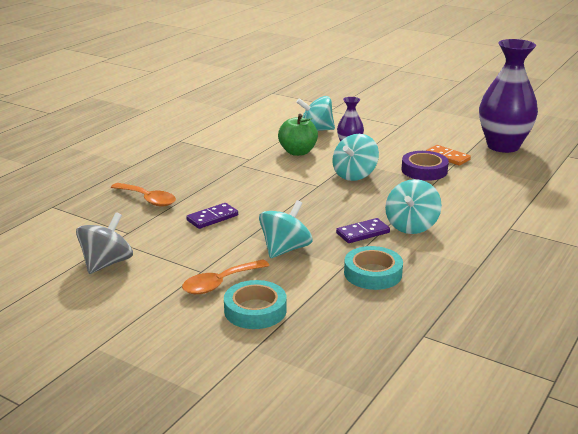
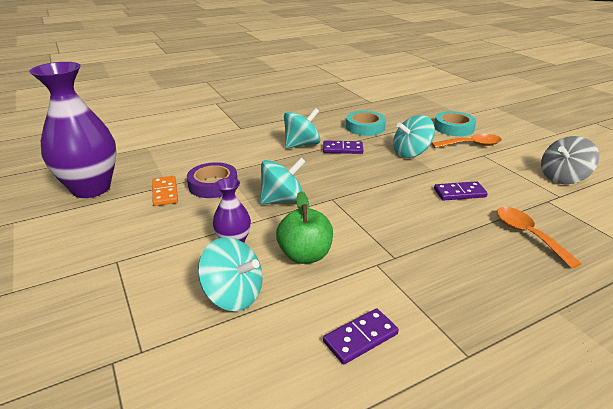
camera: 150 degrees left, 5 degrees up
(235, 133) = (360, 338): none -> purple domino

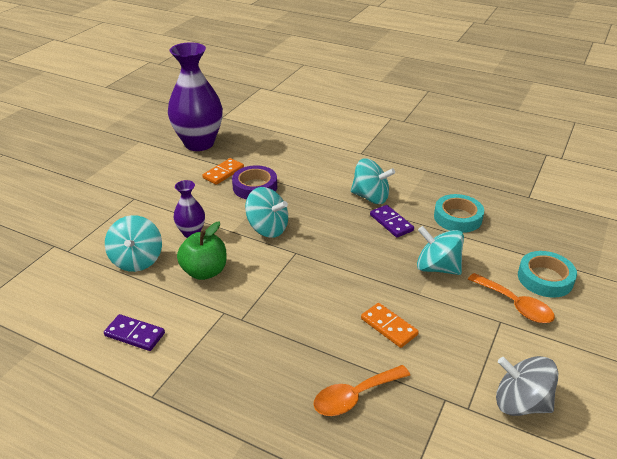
camera: 55 degrees right, 5 degrees up
(459, 193) = (389, 326): purple domino -> orange domino
(527, 235) = (354, 396): orange spoon -> orange spoon turned 150 degrees counterclockwise

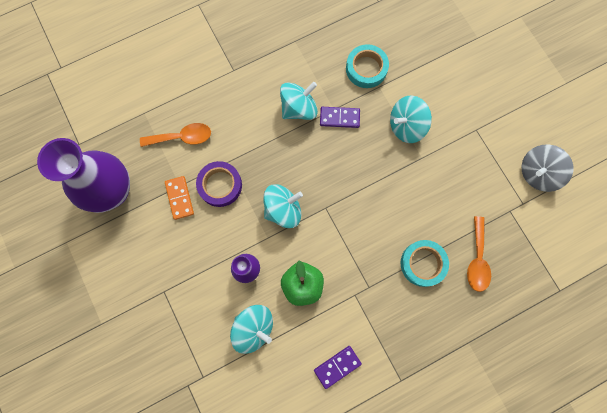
camera: 55 degrees left, 40 degrees up
(389, 326) = (437, 199): orange domino -> none
(515, 305) = (469, 109): orange spoon -> orange spoon (182, 137)
(545, 278) = (460, 70): turquoise tape -> turquoise tape (423, 263)

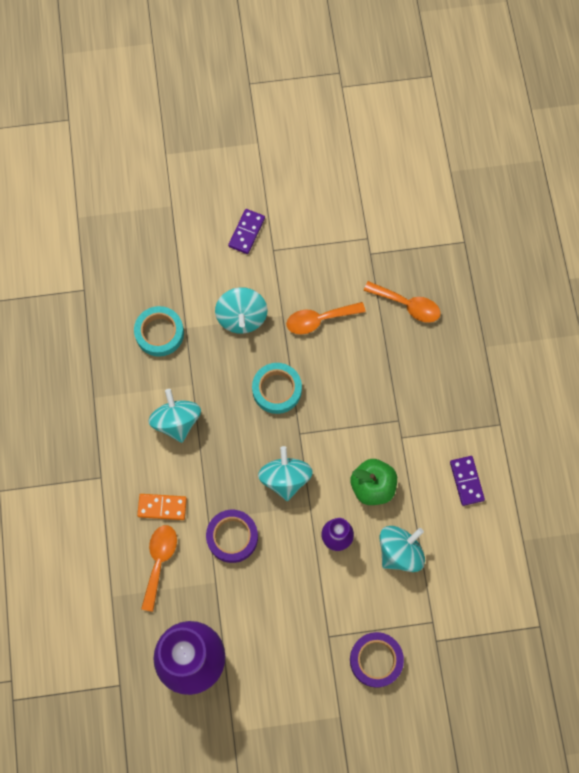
camera: 70 degrees left, 5 degrees down
(156, 338) = (376, 660): none -> purple tape
(179, 198) = (230, 586): orange domino -> orange domino (162, 507)
(339, 118) = (205, 382): purple domino -> purple domino (247, 232)
(423, 263) = (393, 358): turquoise tape -> turquoise tape (277, 390)
(431, 189) = (319, 320): none -> orange spoon
(537, 173) = (341, 211): grey spinning top -> none

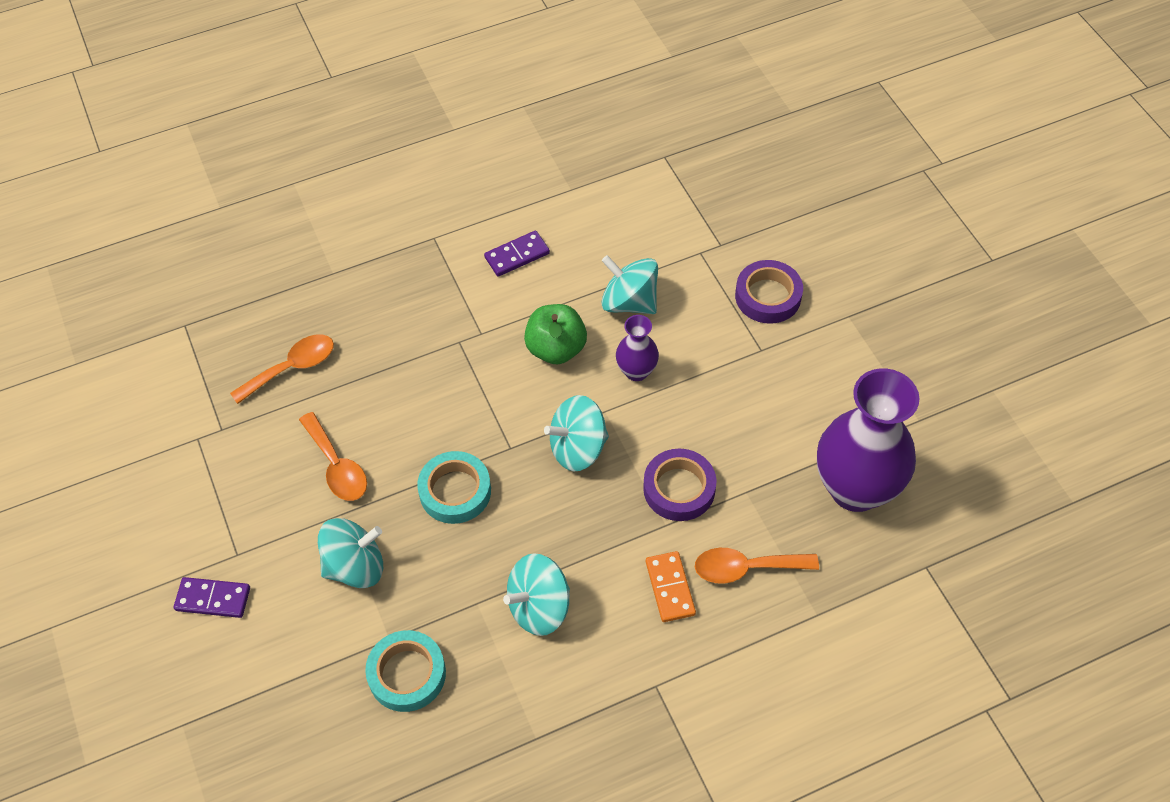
camera: 105 degrees left, 15 degrees down
(407, 305) = (292, 368): orange spoon -> orange spoon turned 45 degrees clockwise

